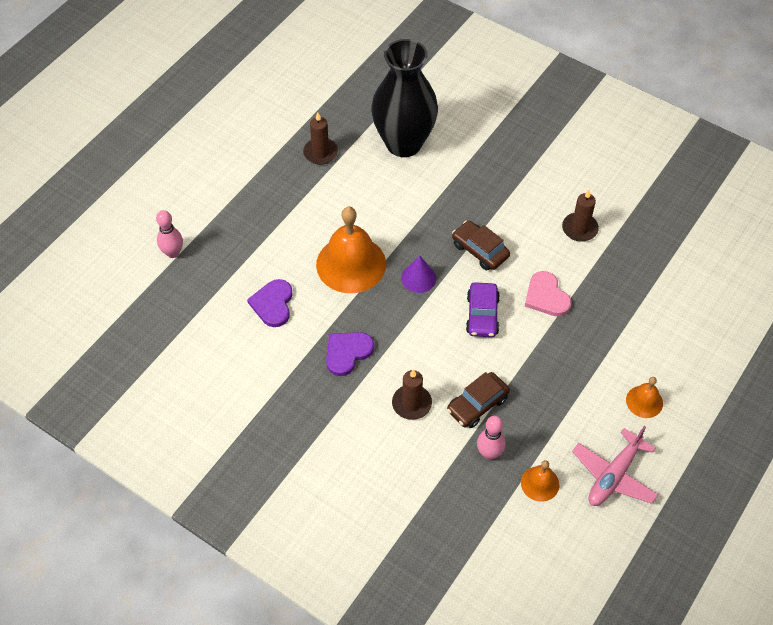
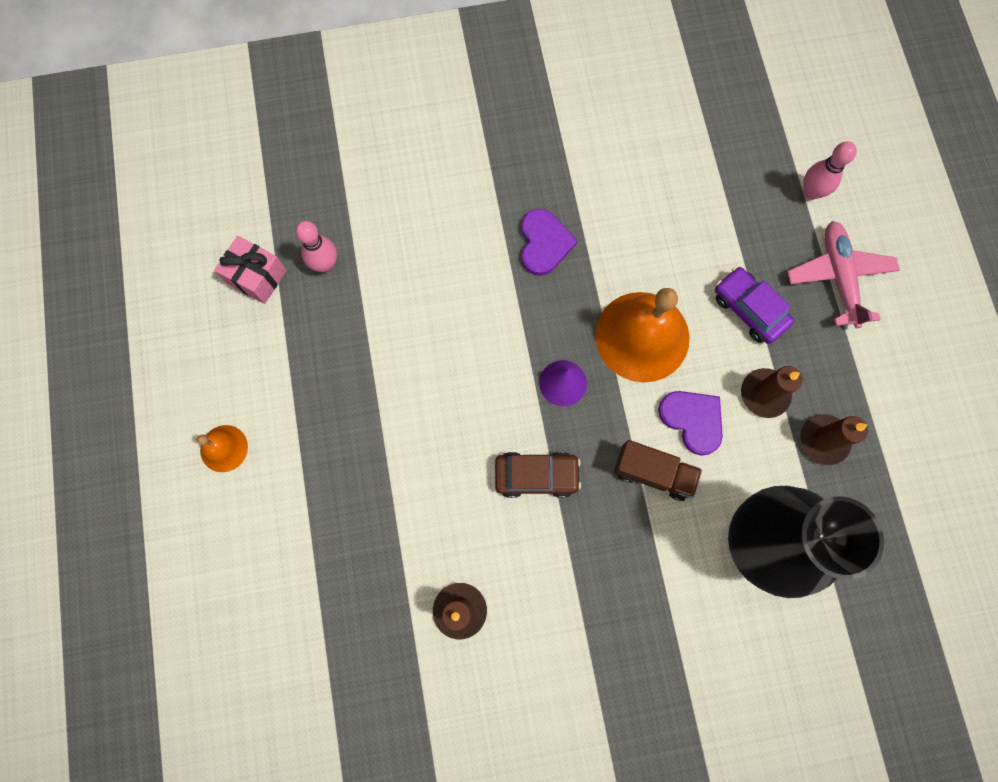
camera: 135 degrees right, 20 degrees up
(273, 304) = (662, 228): purple heart -> purple heart (692, 420)
(411, 403) = (437, 248): brown candle -> brown candle (764, 394)
(419, 205) = (653, 473): none -> brown truck
(477, 404) = (378, 301): brown car -> none
(482, 315) = (461, 399): purple car -> purple car (749, 309)
(540, 483) = (257, 277): orange bell -> pink gift
(546, 296) = (418, 482): pink heart -> none
(613, 475) = (196, 343): pink plane -> pink plane (838, 277)

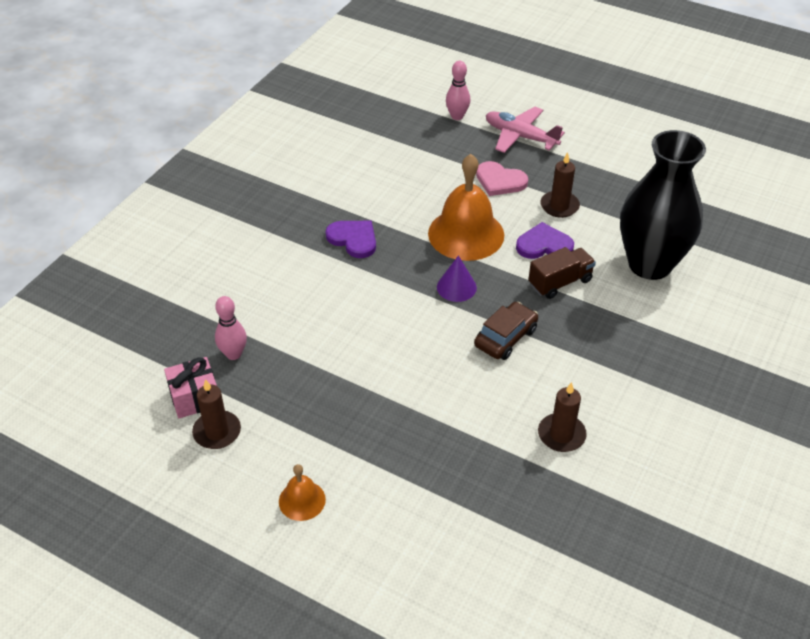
camera: 50 degrees left, 30 degrees down
(749, 309) = (500, 181): purple car -> pink heart
(823, 440) = (613, 200): brown candle -> brown candle (217, 432)

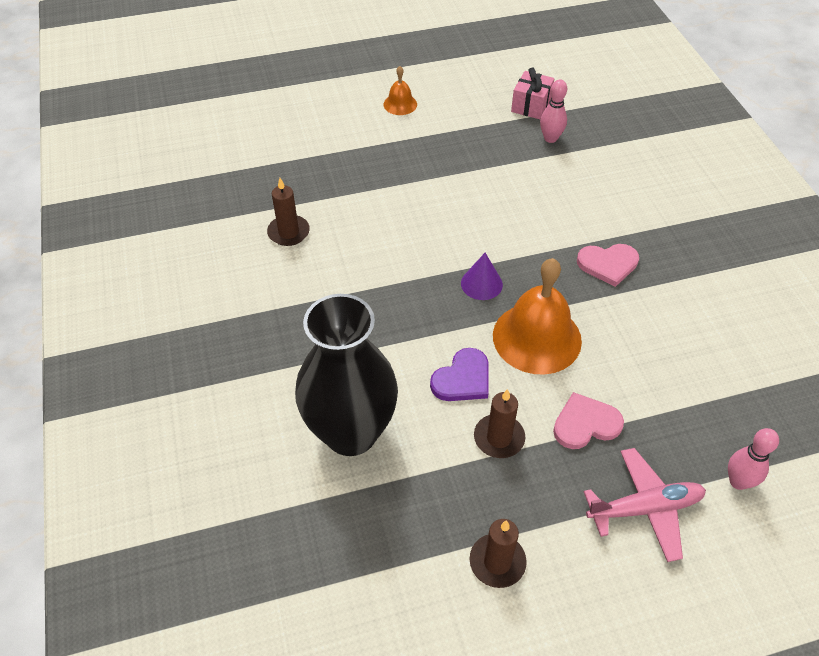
camera: 135 degrees right, 5 degrees up
(217, 432) = (492, 101): brown candle -> brown candle (497, 562)
(353, 239) = (608, 264): purple heart -> pink heart
(505, 337) = (398, 271): brown car -> none
(560, 282) = (409, 350): brown truck -> none

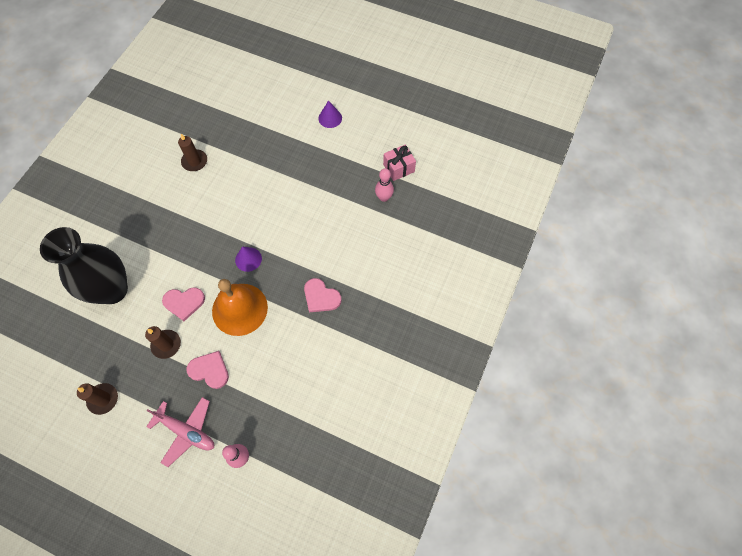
camera: 40 degrees right, 15 degrees up
(400, 104) = (330, 118): orange bell -> purple cone
(462, 379) = (184, 302): purple heart -> pink heart

